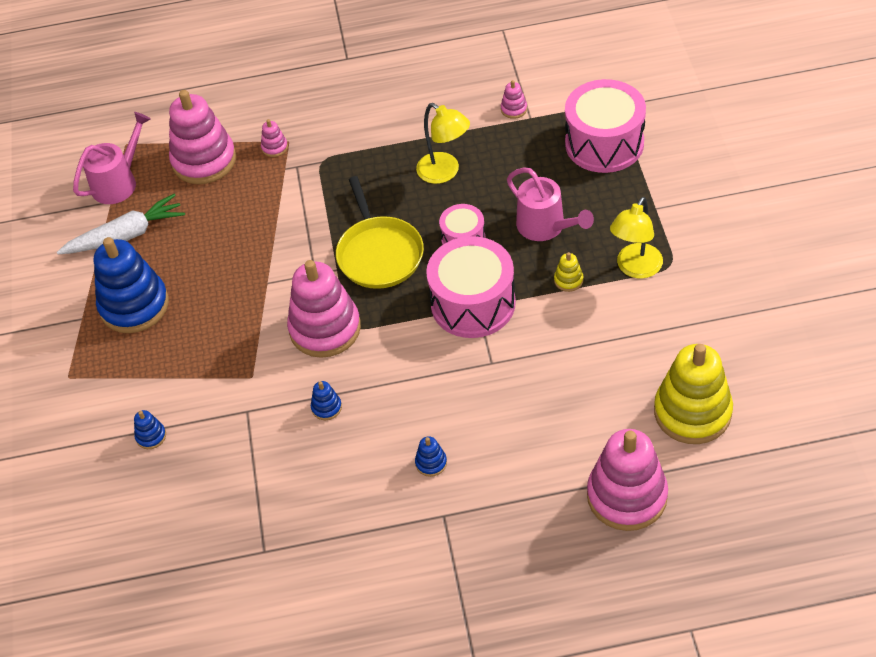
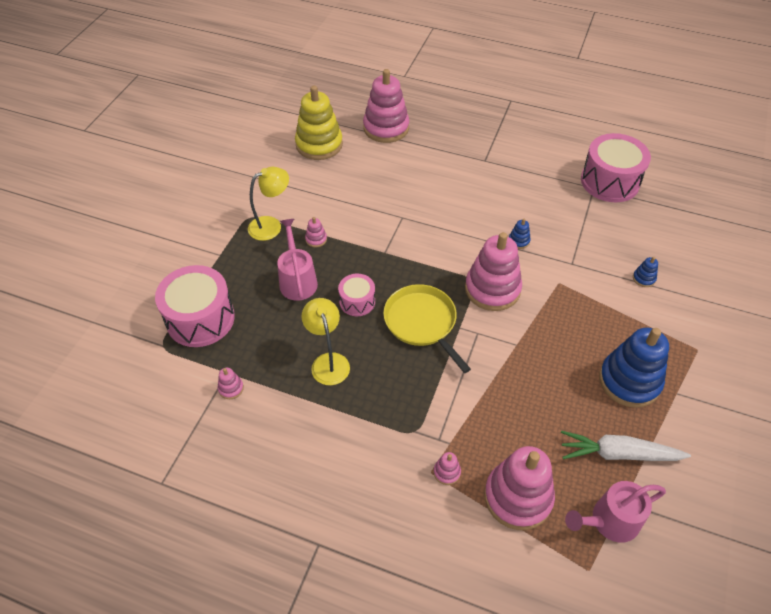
camera: 155 degrees left, 0 degrees up
(379, 253) = (422, 323): yellow pan -> yellow pan turned 45 degrees counterclockwise
(431, 463) = (475, 185): blue stacking toy -> none
(473, 303) = (385, 256): pink drum -> pink drum (610, 181)
(568, 280) = (316, 239): yellow stacking toy -> pink stacking toy

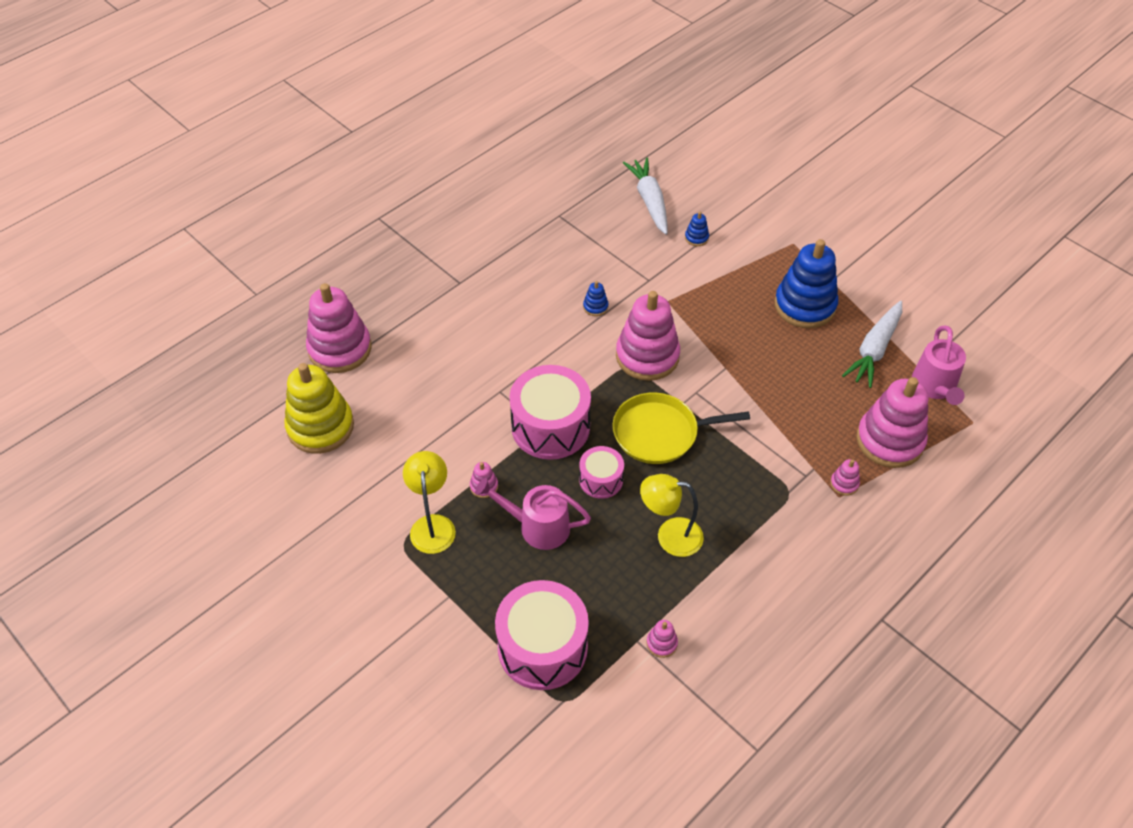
camera: 65 degrees left, 0 degrees up
(610, 181) = (558, 199): pink drum -> pink drum (550, 427)
(657, 235) = (649, 201): none -> white carrot

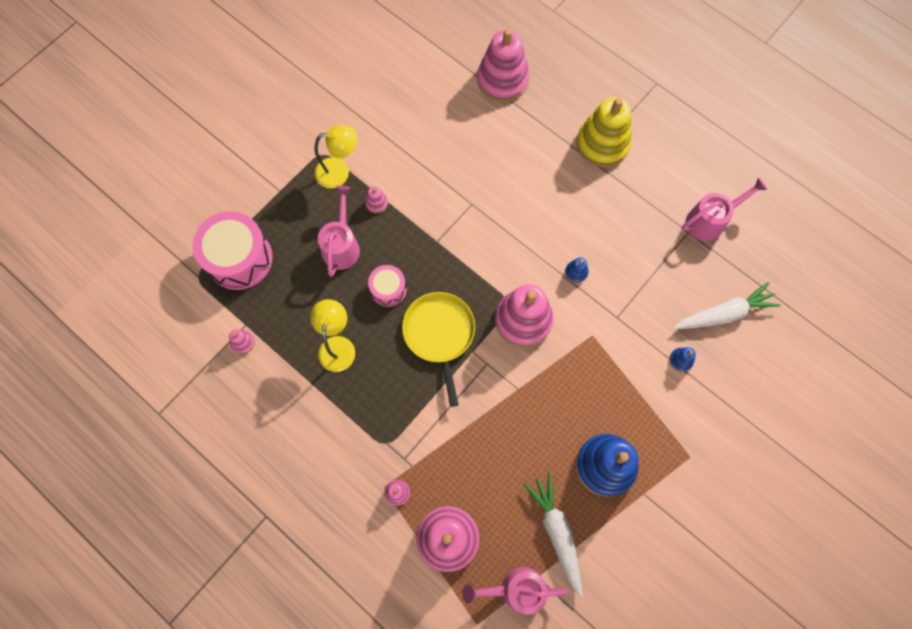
camera: 85 degrees right, 20 degrees up
(320, 427) = (424, 81): yellow stacking toy -> yellow stacking toy (602, 144)
(548, 198) = (710, 220): none -> pink watering can
(550, 427) = (438, 246): pink drum -> none
(874, 349) = (556, 532): white carrot -> white carrot turned 45 degrees clockwise

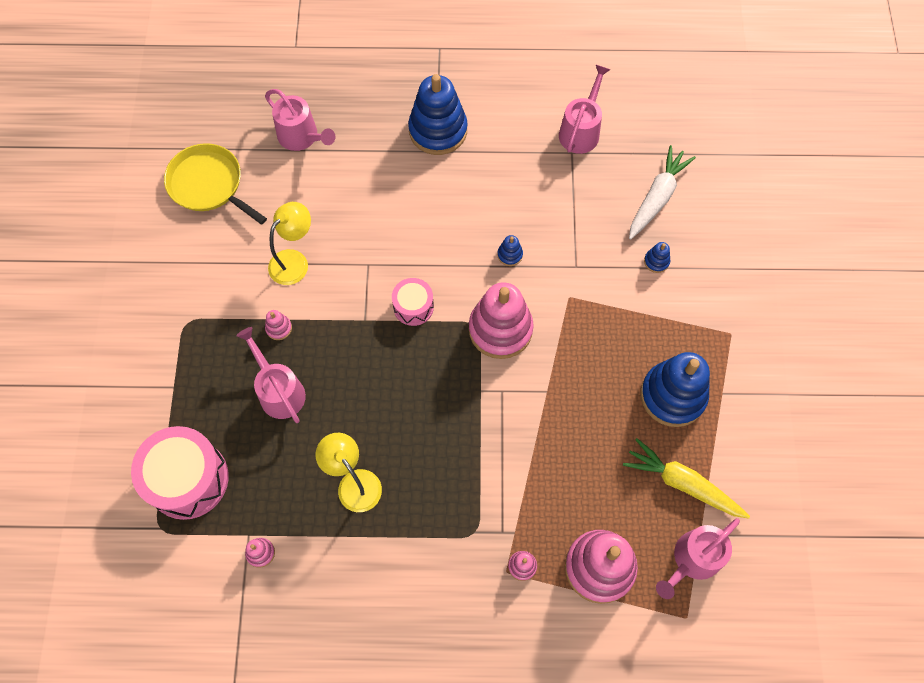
camera: 40 degrees left, 5 degrees down
(339, 171) = (218, 326): yellow lamp -> yellow lamp (294, 261)
(388, 289) = (357, 396): pink drum -> pink drum (413, 307)
(439, 334) = (438, 398): yellow pan -> yellow pan (209, 184)
(502, 80) = (302, 137): pink stacking toy -> pink watering can
(556, 532) = (682, 483): white carrot -> yellow carrot
(602, 144) = (438, 130): yellow stacking toy -> blue stacking toy

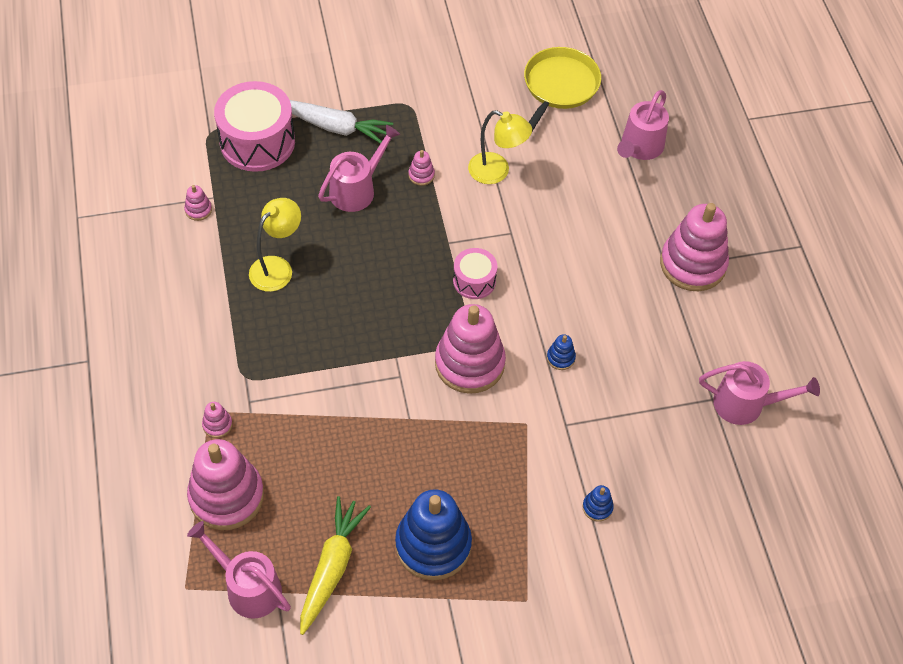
camera: 75 degrees right, 10 degrees down
(438, 130) = (692, 264): blue stacking toy -> pink stacking toy
(657, 197) = (683, 498): white carrot -> white carrot (335, 127)

